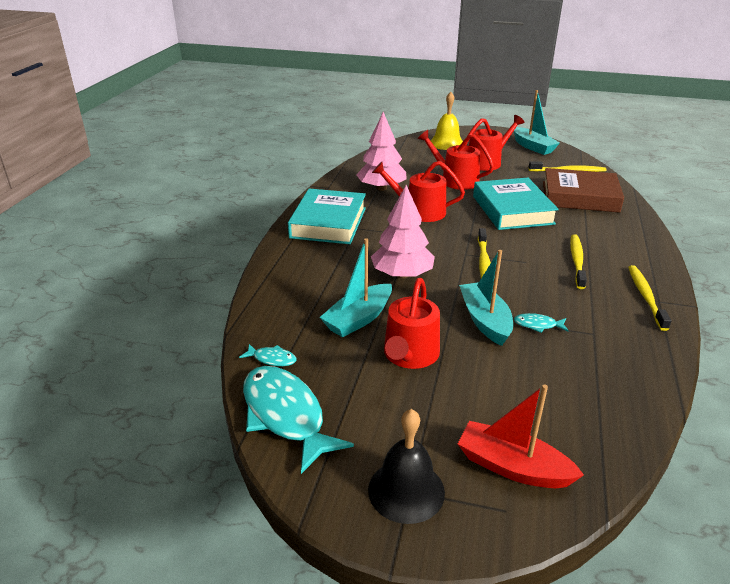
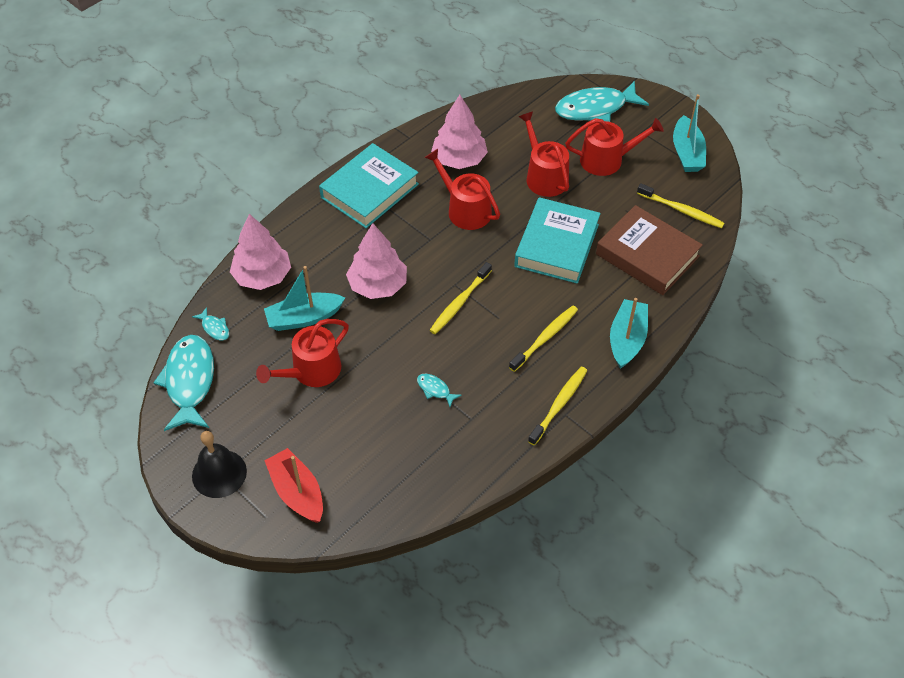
camera: 30 degrees right, 20 degrees up
(285, 303) = (262, 276): none -> pink tree
(446, 143) = (595, 108): yellow bell -> turquoise fish
(485, 320) = (398, 365): turquoise boat -> turquoise boat (627, 339)

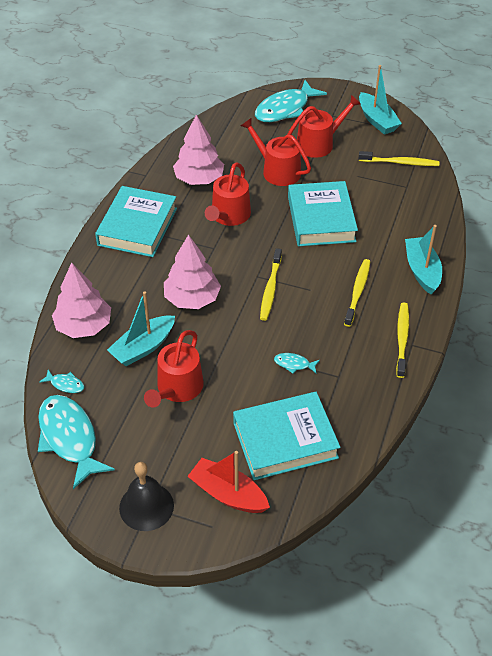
camera: 25 degrees left, 5 degrees down
(380, 462) = (285, 440): none -> turquoise book
(465, 210) = (229, 216): red watering can -> red watering can turned 90 degrees counterclockwise
(647, 255) = (396, 203): brown book -> none

